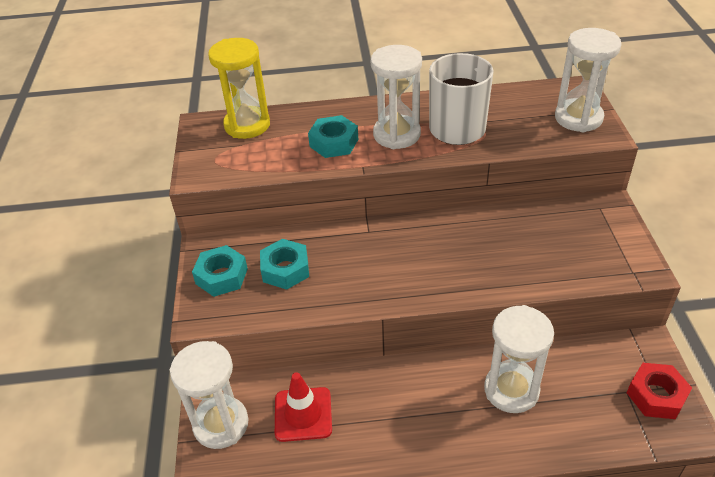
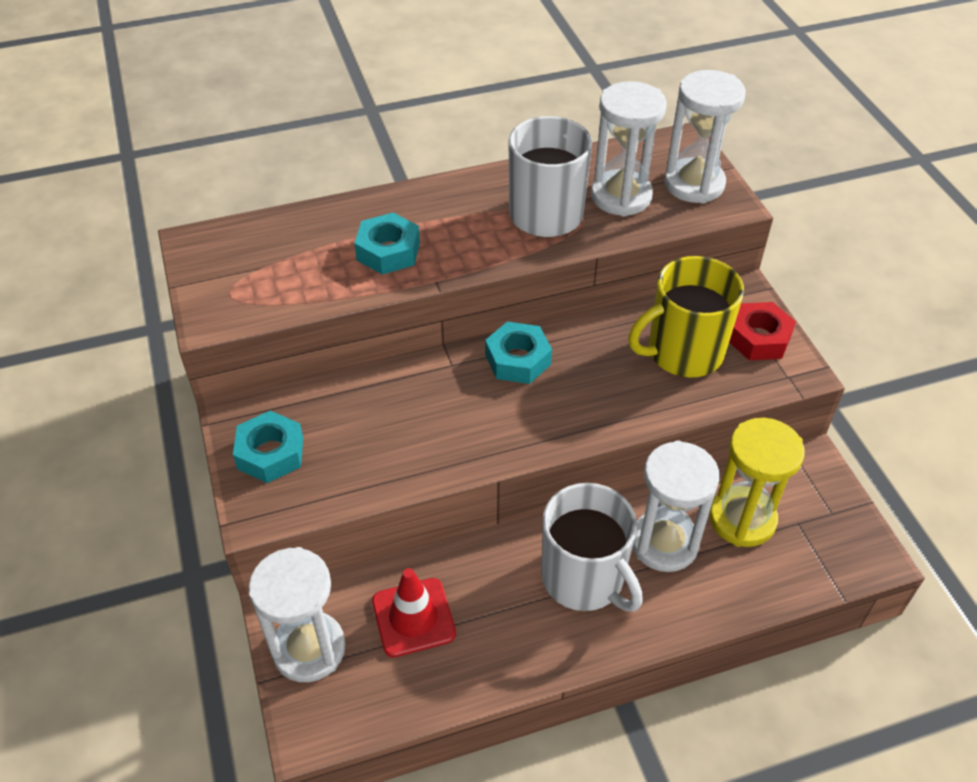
camera: 15 degrees left, 5 degrees up
(247, 125) = (261, 238): yellow hourglass -> yellow hourglass (742, 519)
(285, 269) = (355, 432): turquoise nut -> turquoise nut (517, 359)
(397, 134) = (469, 231): white hourglass -> white hourglass (621, 196)
(441, 407) = (584, 578): none -> white mug
(550, 244) = (683, 352): none -> yellow mug
(656, 395) = (832, 522): red nut -> red nut (758, 338)

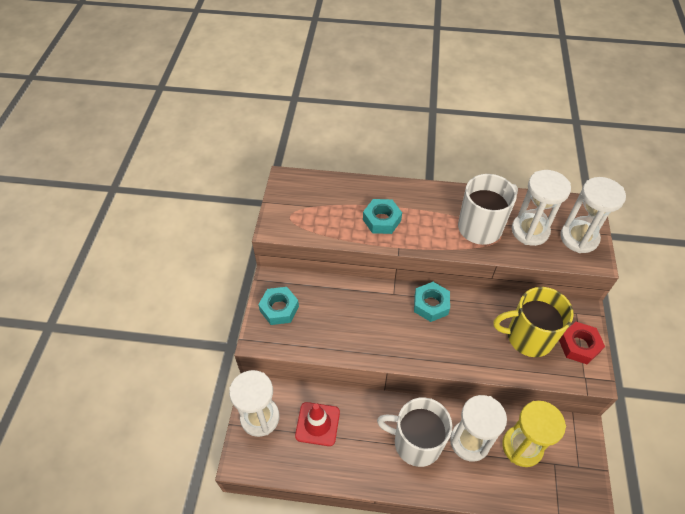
camera: 25 degrees right, 5 degrees up
(584, 578) = (416, 442): white mug -> white mug turned 120 degrees clockwise

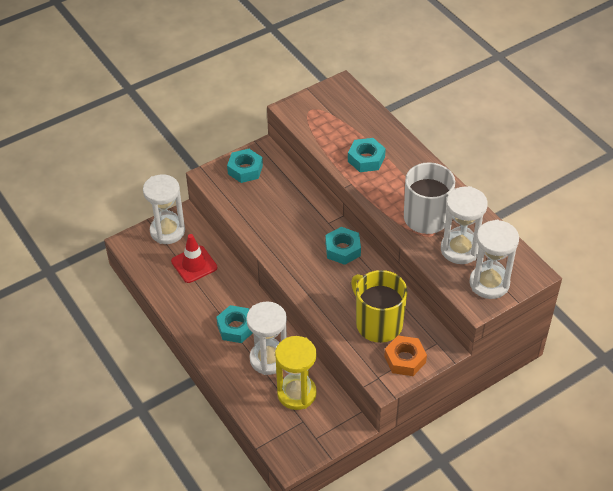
camera: 50 degrees right, 5 degrees down
(416, 442) = (236, 328): white mug -> turquoise nut
(579, 346) = (405, 359): red nut -> orange nut

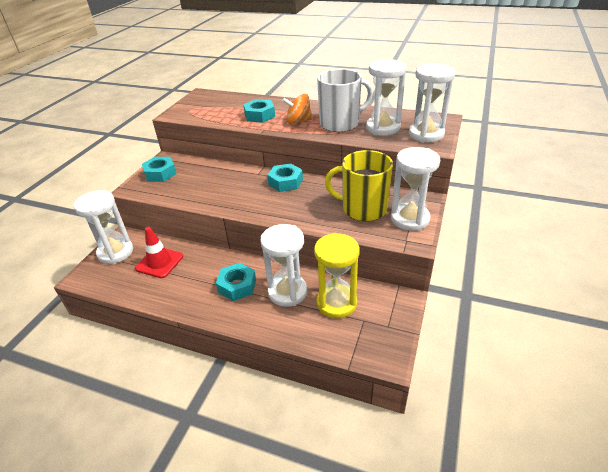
camera: 35 degrees left, 10 degrees down
(393, 191) = (298, 121): none -> orange spinning top
(405, 359) = (410, 219): orange nut -> white hourglass

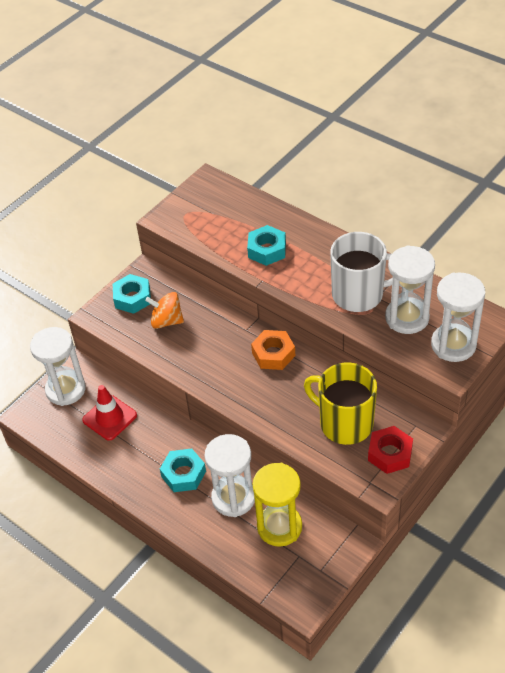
camera: 20 degrees right, 10 degrees up
(285, 182) = (273, 354): turquoise nut -> orange nut
(298, 121) = (310, 275): orange spinning top -> orange spinning top (166, 321)
(410, 219) = (390, 454): white hourglass -> red nut

